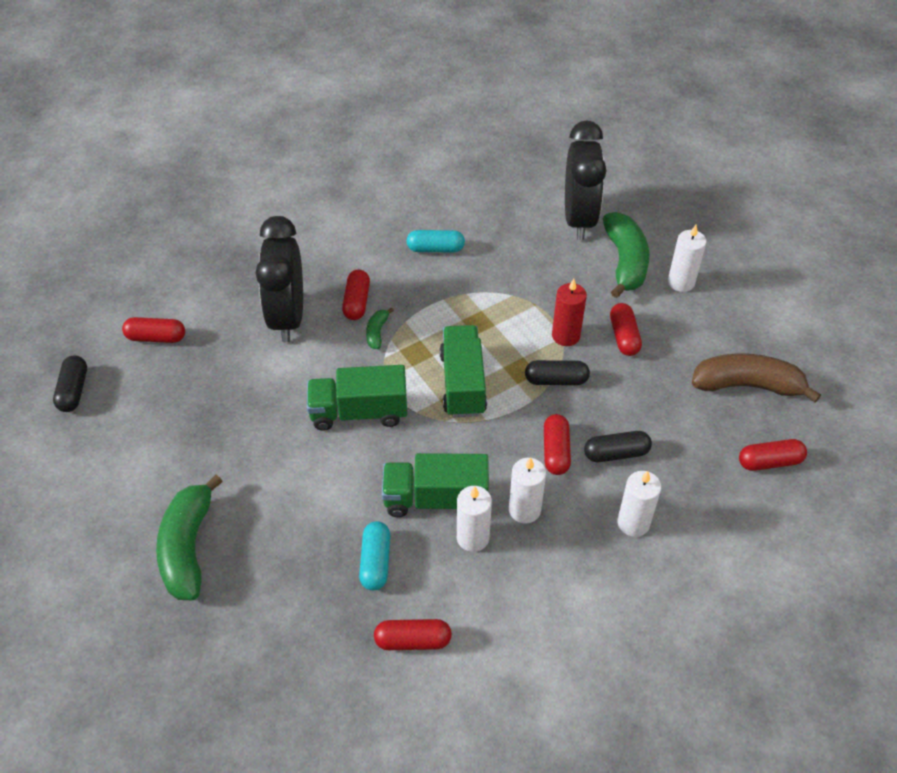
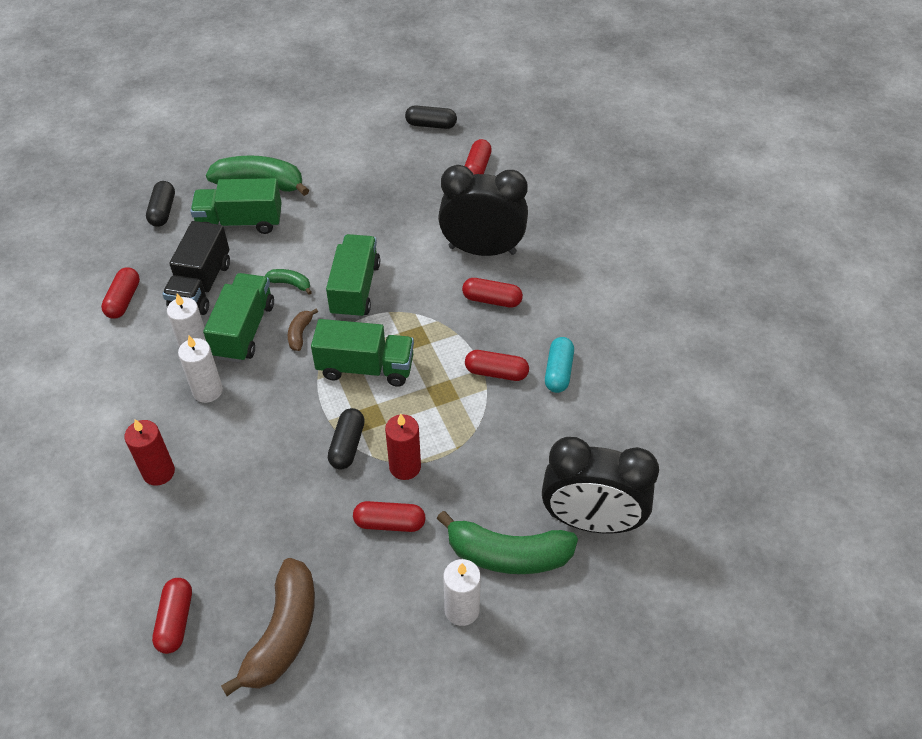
camera: 100 degrees right, 0 degrees up
(262, 550) = (240, 222): none -> green truck
(375, 562) = (201, 285): turquoise capsule -> black truck
(377, 332) = (448, 311): green banana -> green banana (290, 284)
(430, 447) = (300, 334): none -> brown banana
(556, 451) = (261, 427): red capsule -> red capsule (496, 372)
(616, 453) = (240, 477): black capsule -> black capsule (163, 211)
(633, 523) = (159, 472): white candle -> red candle

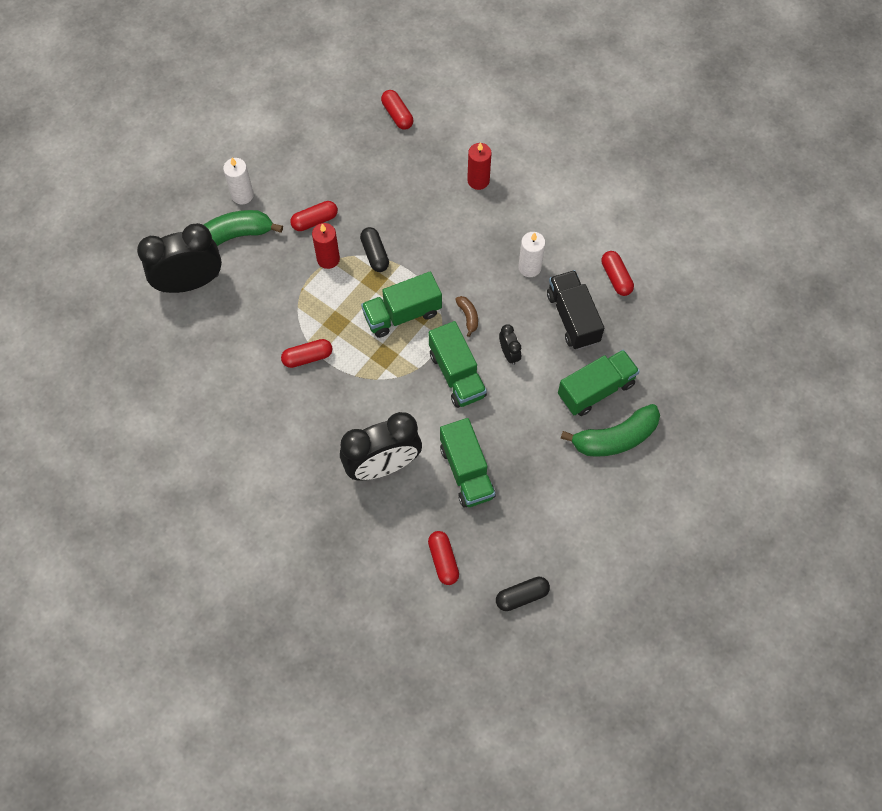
camera: 150 degrees right, 15 degrees up
(163, 211) = (666, 368): black capsule -> none
(207, 391) = (495, 244): white candle -> none
(244, 330) = (509, 299): green truck -> green truck (466, 471)
(283, 633) = (334, 137): brown banana -> none
(290, 284) = (509, 354): green banana -> black clock
(492, 300) = (346, 419): red capsule -> none
(558, 372) = (263, 381): turquoise capsule -> none

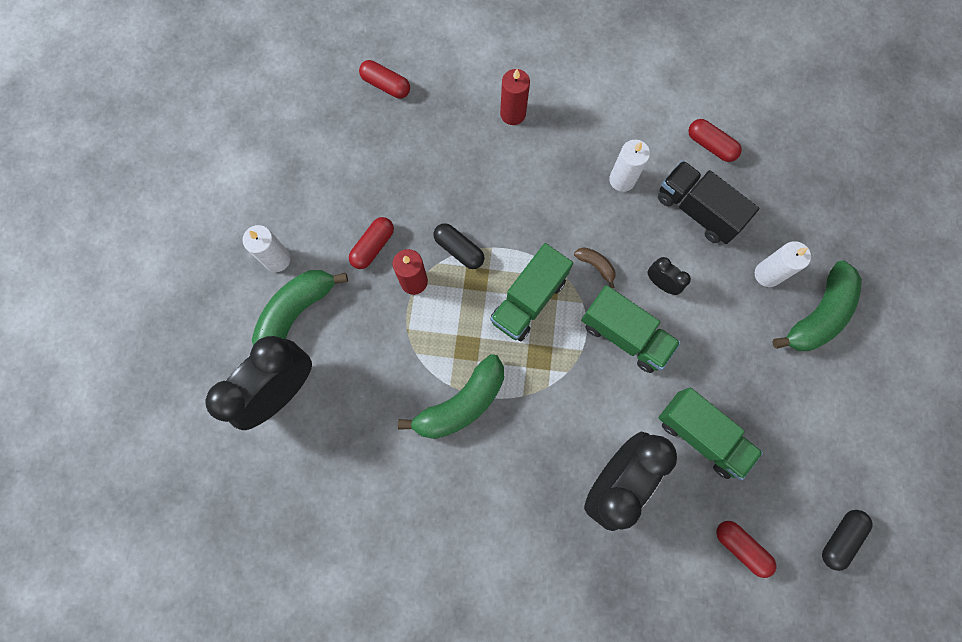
camera: 30 degrees left, 10 degrees up
(307, 357) = (461, 404): red capsule -> green banana
(596, 390) = (767, 274): green truck -> white candle

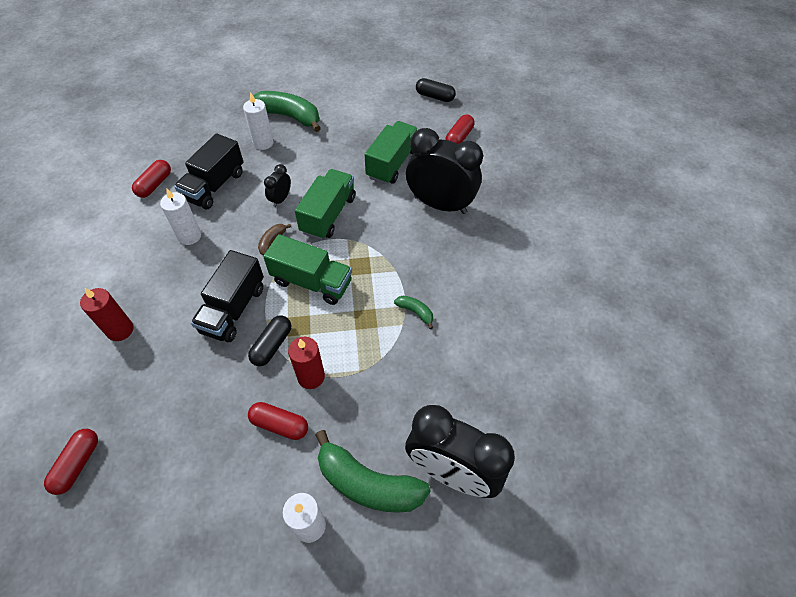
camera: 105 degrees left, 20 degrees down
(461, 404) = (415, 312): green banana -> green banana, size x0.46
(512, 217) = (233, 309): none -> black truck

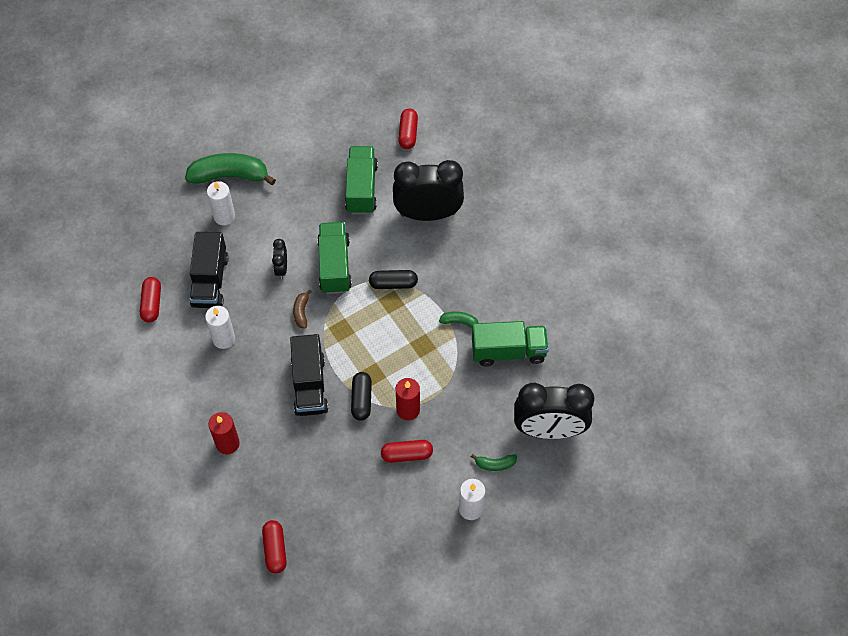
camera: 25 degrees left, 5 degrees up
(312, 282) = (359, 333): green truck -> green truck (508, 351)
(368, 484) = (495, 464): green banana -> green banana, size x0.46
(435, 96) = (359, 94): black capsule -> black capsule (393, 284)

